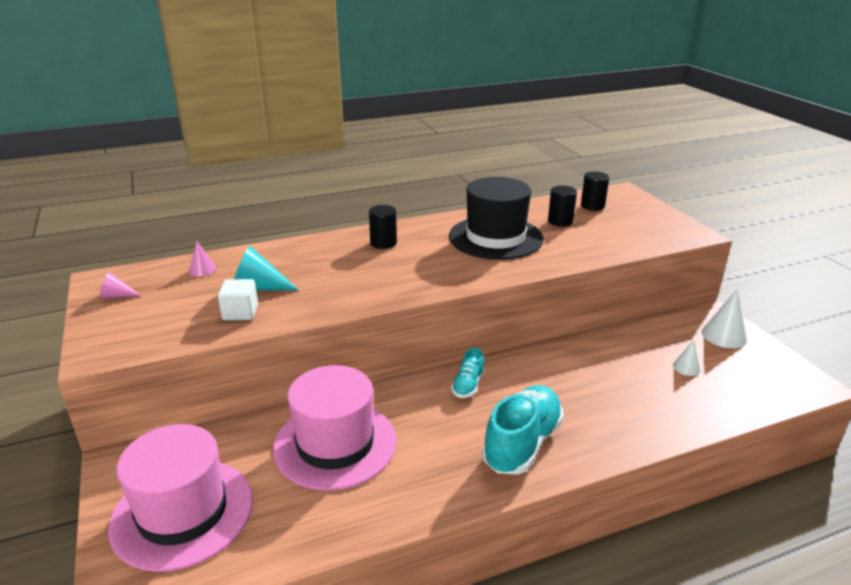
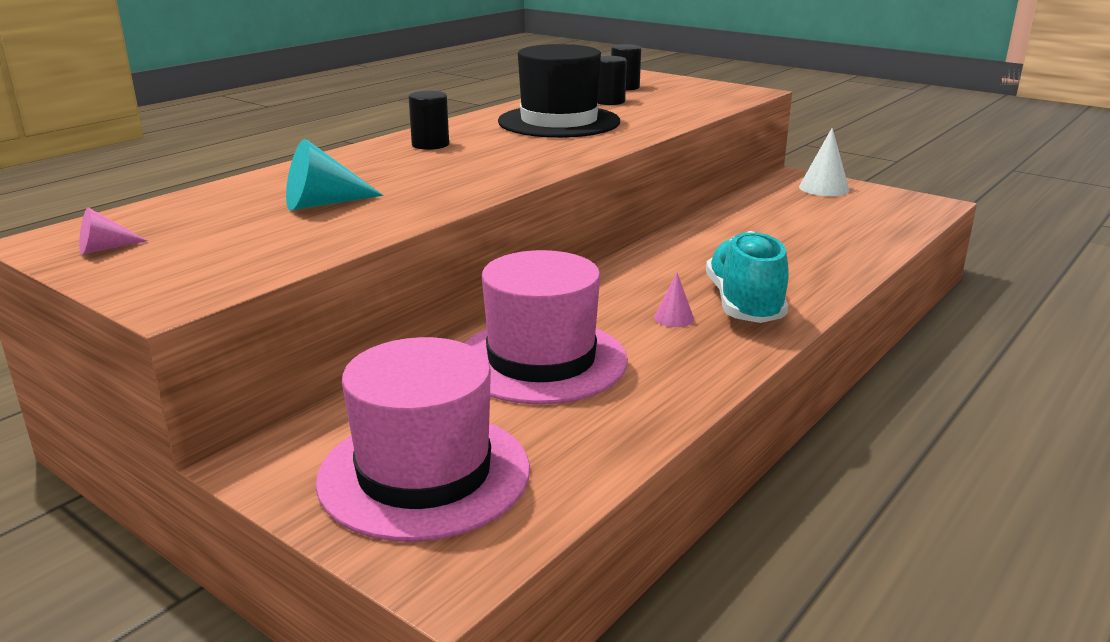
camera: 30 degrees left, 5 degrees down
(202, 269) = (207, 204): pink cone -> pink cone (674, 318)
(240, 312) = (334, 226): white cube -> none
(468, 385) = (629, 277): turquoise shoe -> none
(686, 367) = (821, 216): white cone -> none

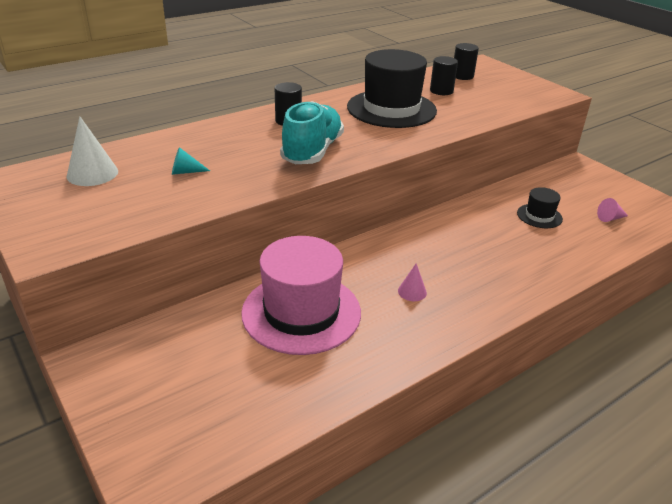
camera: 15 degrees right, 10 degrees up
(105, 248) = (34, 193): pink cone -> pink cone (610, 218)
(323, 203) = (185, 172): turquoise cone -> turquoise cone, size x0.58
(424, 474) = (179, 396): pink hat -> none
(744, 305) = (470, 289): turquoise shoe -> turquoise shoe (312, 151)
(781, 227) = (539, 216): none -> black hat
(824, 188) = (595, 181): white cone -> white cone (92, 173)

